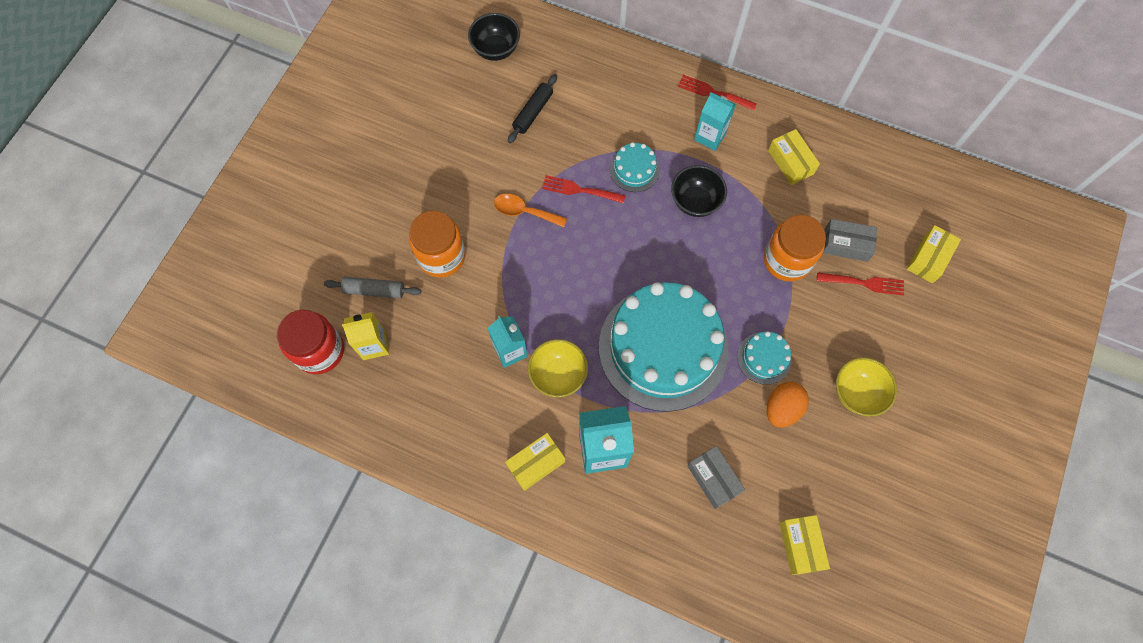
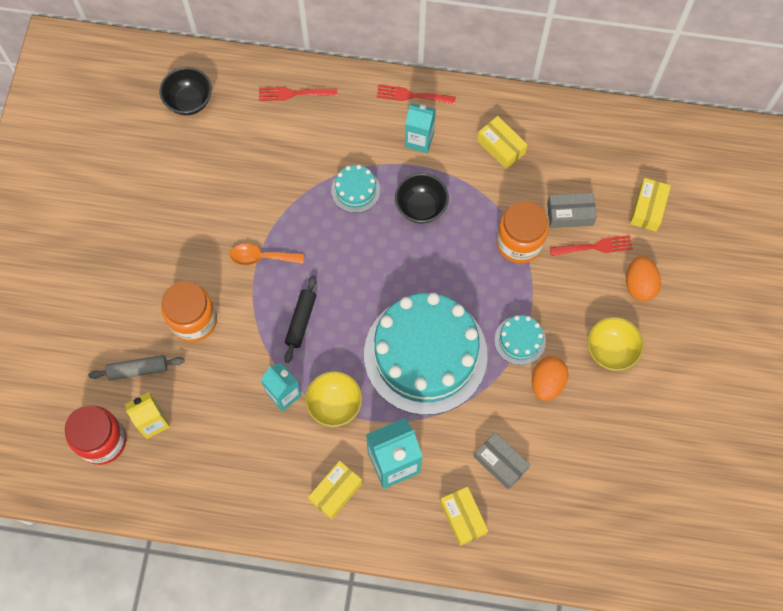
camera: 15 degrees left, 0 degrees up
(533, 112) = (243, 157): black rolling pin -> black rolling pin (301, 321)
(580, 190) = (309, 223): red fork -> red fork (294, 93)
(800, 545) = (591, 501): yellow box -> yellow box (463, 517)
(902, 333) = (639, 285): none -> orange egg

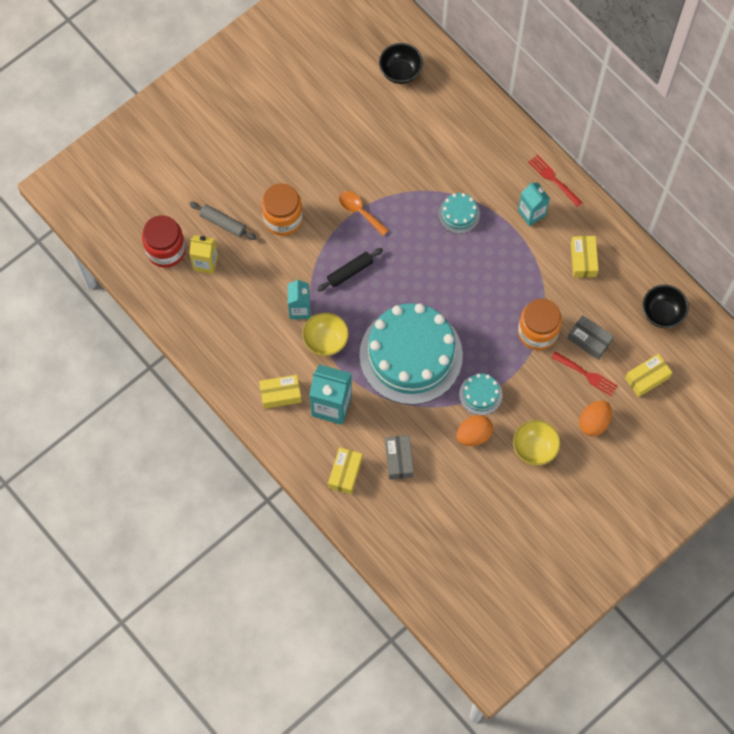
camera: 40 degrees right, 0 degrees up
(294, 93) = (474, 118): red fork -> none
(421, 207) = (492, 259): black bowl -> black bowl (662, 313)

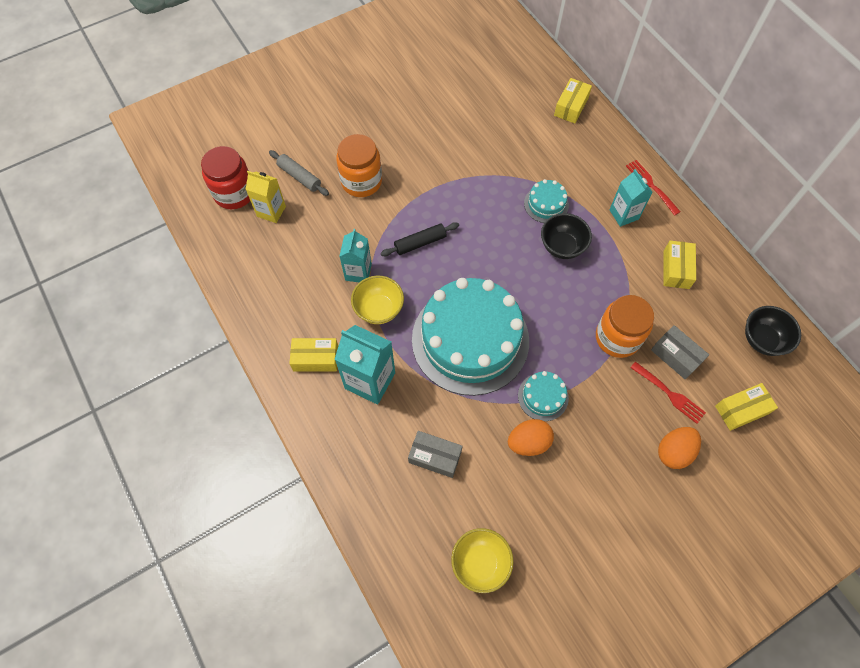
camera: 10 degrees right, 5 degrees down
(345, 473) = (369, 462): yellow box -> yellow box (571, 106)
(359, 211) = (442, 186): orange spoon -> none
(399, 459) = (435, 457): grey box -> grey box turned 75 degrees counterclockwise
(400, 72) = (507, 69): black bowl -> black bowl (562, 246)
(534, 448) = (599, 471): yellow bowl -> yellow bowl (480, 563)

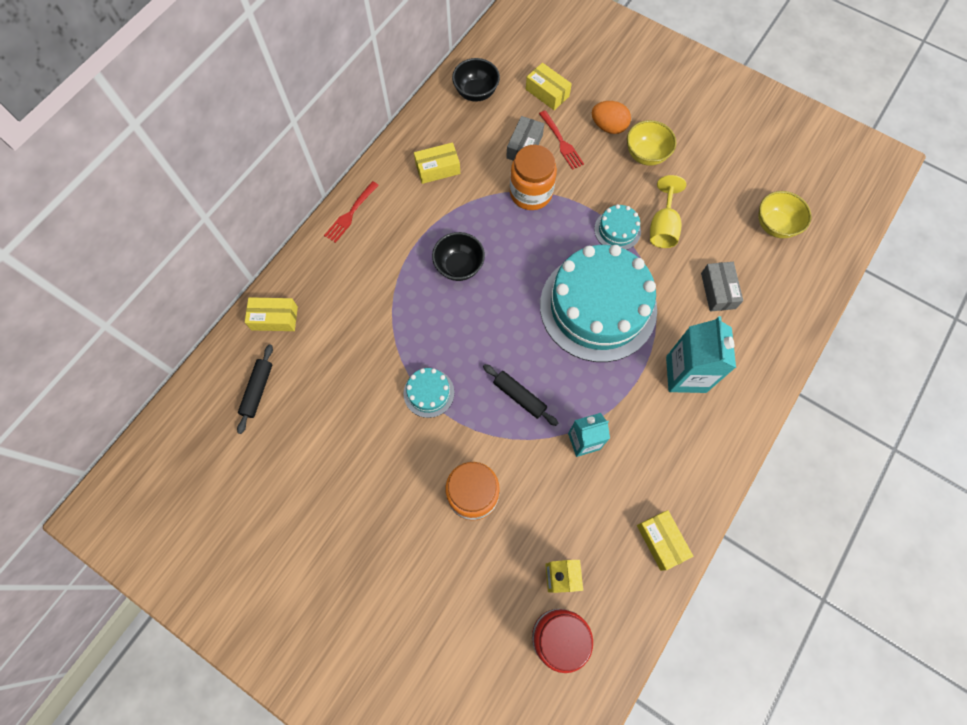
camera: 115 degrees left, 5 degrees up
(299, 176) = (499, 570): grey rolling pin -> none
(316, 358) = (694, 434): yellow box -> yellow box (661, 541)
(379, 309) = (612, 401): yellow bowl -> yellow bowl (646, 155)
(514, 81) = (258, 390): none -> black rolling pin
(528, 442) = (663, 226): orange egg -> yellow goblet
(546, 204) = (416, 297): turquoise cake -> turquoise cake (429, 393)
(624, 214) = (396, 226): turquoise carton -> none
(669, 394) = (561, 142): red fork -> red fork turned 135 degrees clockwise

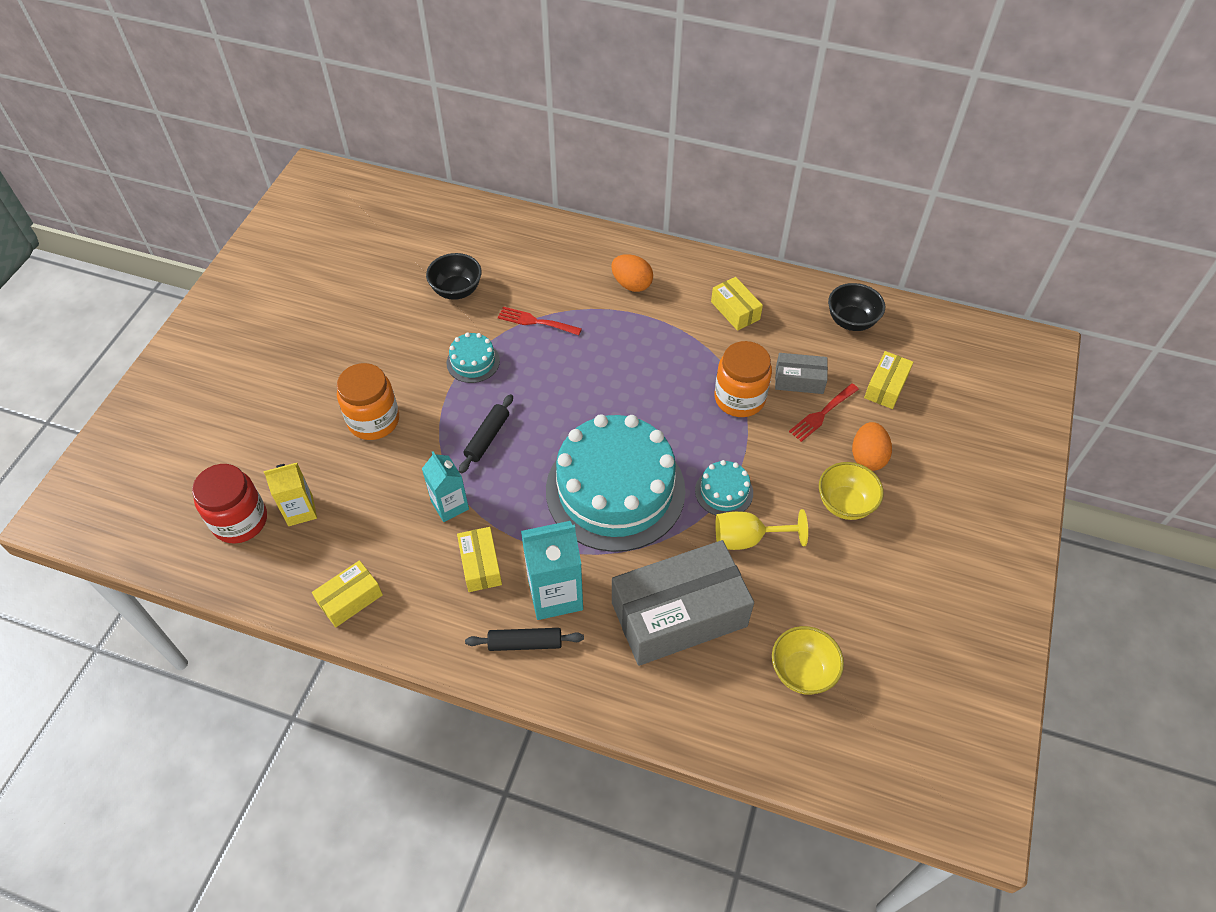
camera: 75 degrees right, 15 degrees down
(258, 390) = (445, 239): black rolling pin -> black rolling pin (525, 643)
(274, 318) = (519, 231): yellow box -> yellow box (480, 565)
(350, 214) = (651, 255): red fork -> red fork (536, 321)
(380, 239) = (631, 284): none -> orange egg
(459, 266) = (622, 354): black bowl -> black bowl (457, 290)
(718, 291) = (679, 614): grey box -> grey box, size x2.12

